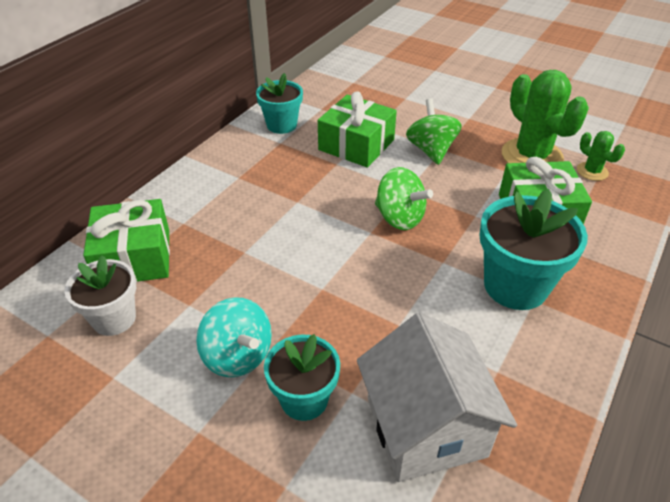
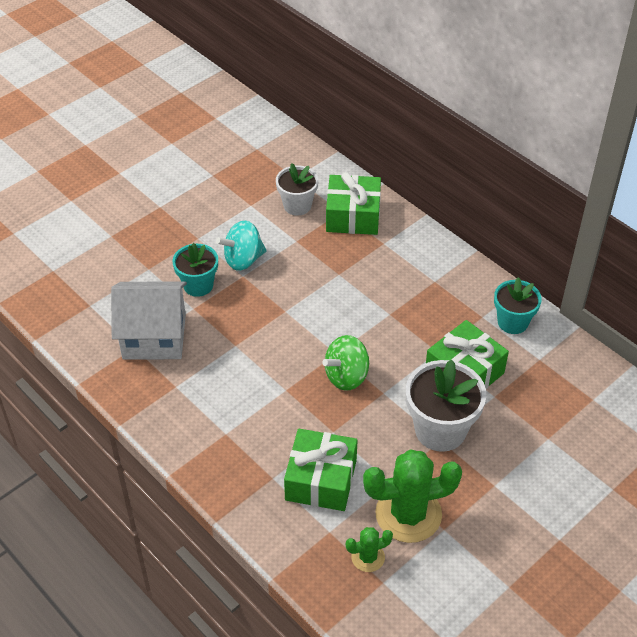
camera: 105 degrees right, 5 degrees up
(431, 150) = (440, 430): green spinning top -> white flower pot
(515, 286) = (243, 427): turquoise flower pot -> none

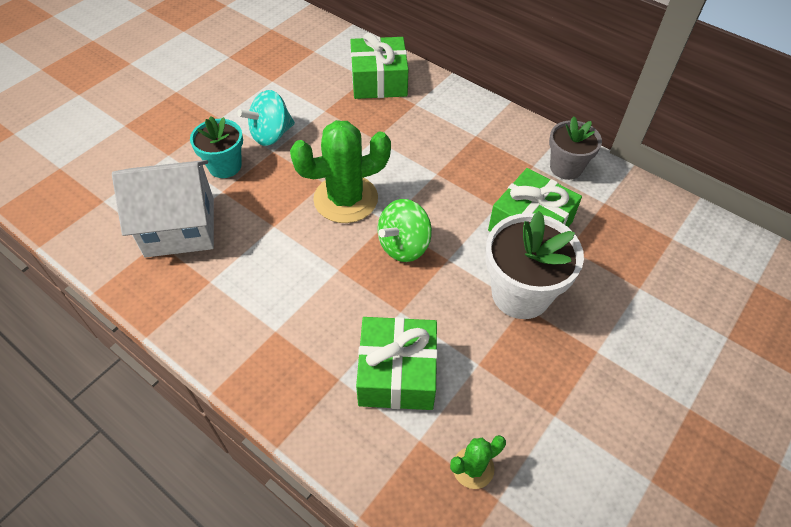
camera: 10 degrees left, 5 degrees up
(297, 205) = (320, 77): white flower pot -> none
(408, 514) = (509, 402): green cactus -> green cactus (345, 199)
(512, 322) = (566, 167): turquoise flower pot -> grey flower pot

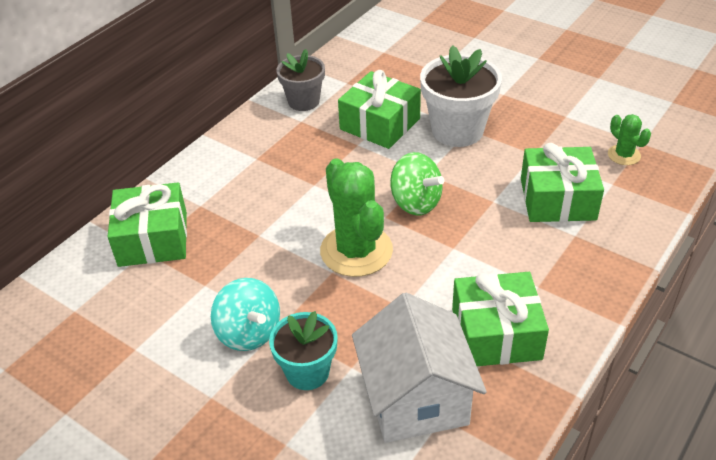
camera: 90 degrees left, 10 degrees down
(227, 288) = (496, 334): none -> green gift

